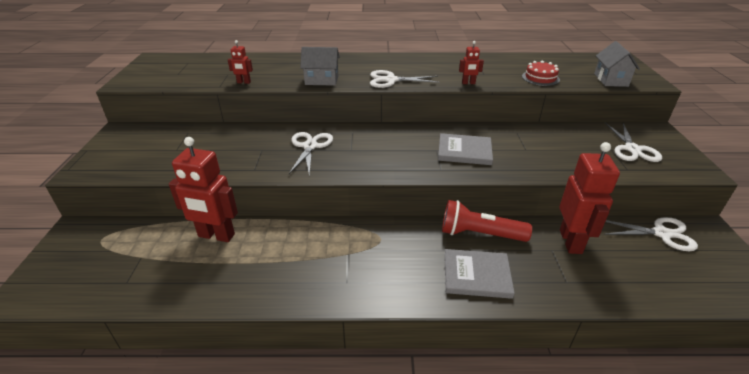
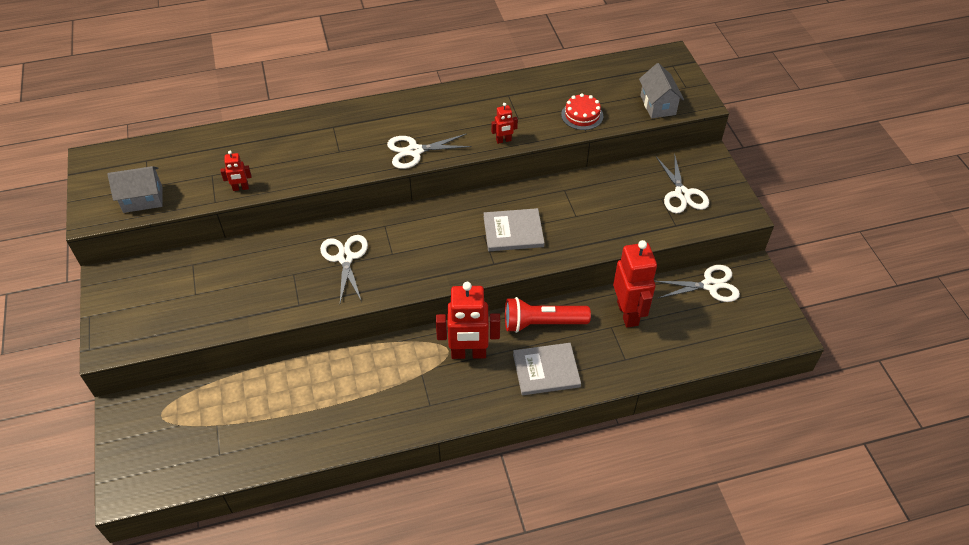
camera: 15 degrees left, 15 degrees up
(216, 236) = (280, 383): red robot -> red robot (468, 353)
(321, 80) = (333, 166): grey house -> grey house (143, 199)

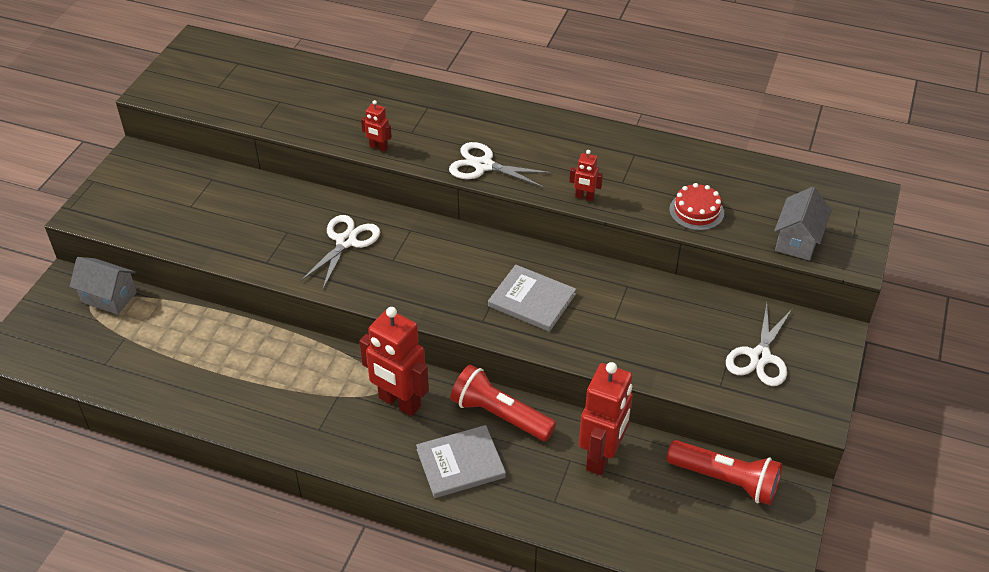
camera: 35 degrees right, 5 degrees down
(143, 199) = (204, 96): grey house -> grey house (109, 297)
(240, 188) = (292, 125): red robot -> red robot (378, 147)
(546, 370) = (460, 463): grey book -> grey book turned 45 degrees counterclockwise
(710, 285) = (725, 480): white scissors -> red flashlight

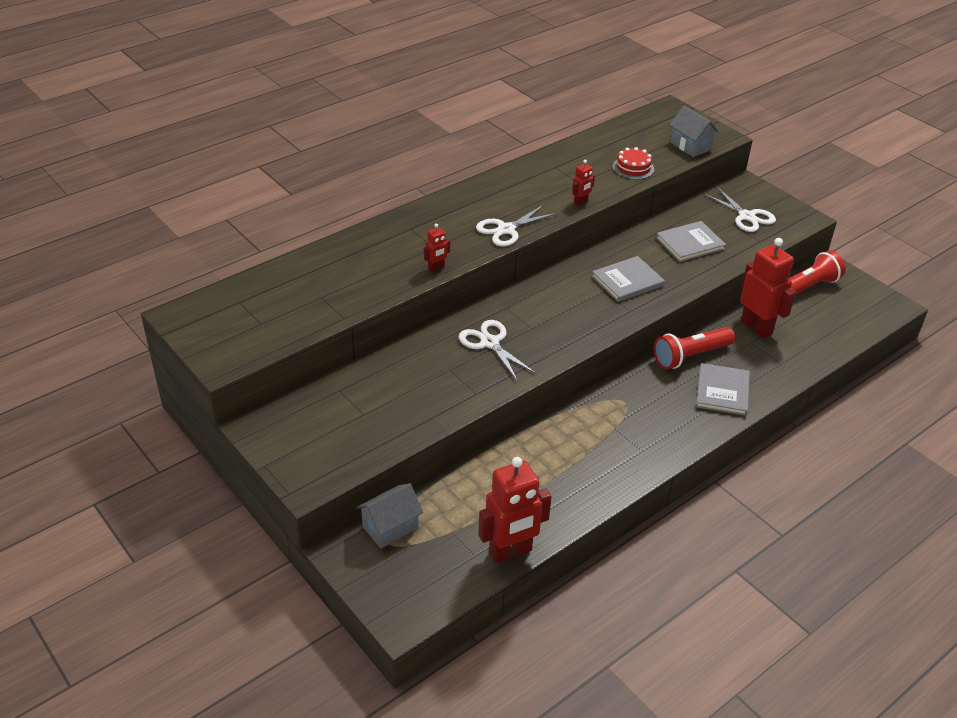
camera: 60 degrees left, 5 degrees down
(399, 402) = (645, 399): red robot -> red robot (510, 552)
(651, 325) = (690, 243): none -> grey book

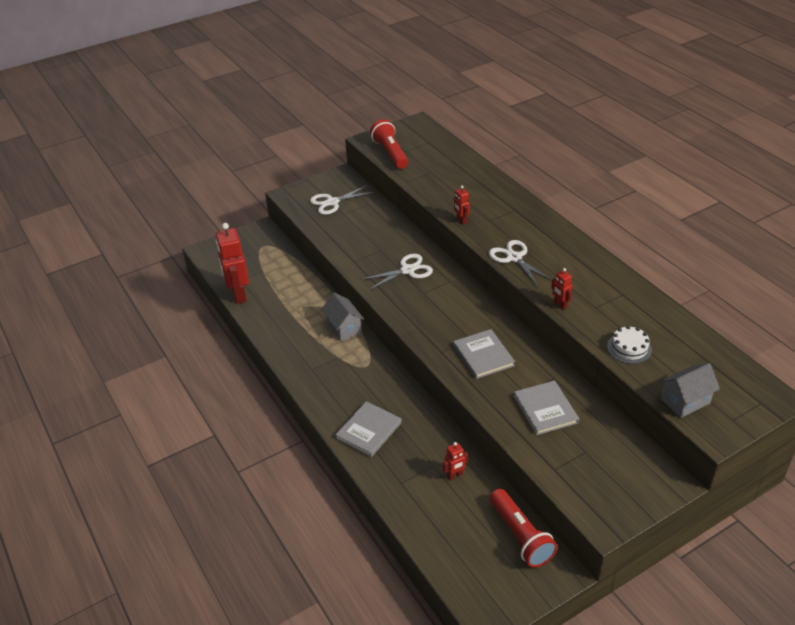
camera: 100 degrees right, 0 degrees up
(390, 527) = (274, 247): grey house -> grey house (344, 328)
(633, 168) = (629, 348): red cake -> white cake
(690, 356) = (417, 417): red flashlight -> red flashlight (390, 153)
(722, 391) = (368, 430): grey book -> grey book turned 75 degrees counterclockwise
(746, 216) = (601, 467): white scissors -> white scissors (332, 202)
(756, 327) = (454, 475): red robot -> red robot, size x0.46

